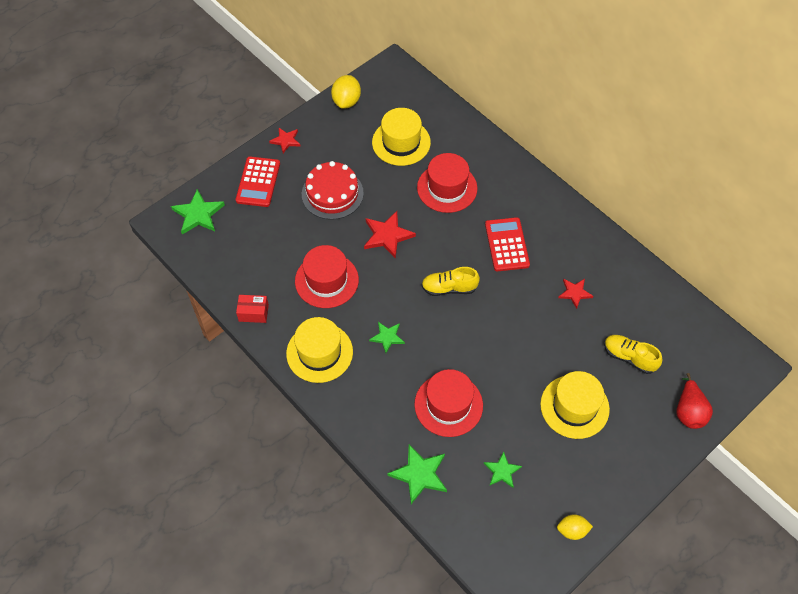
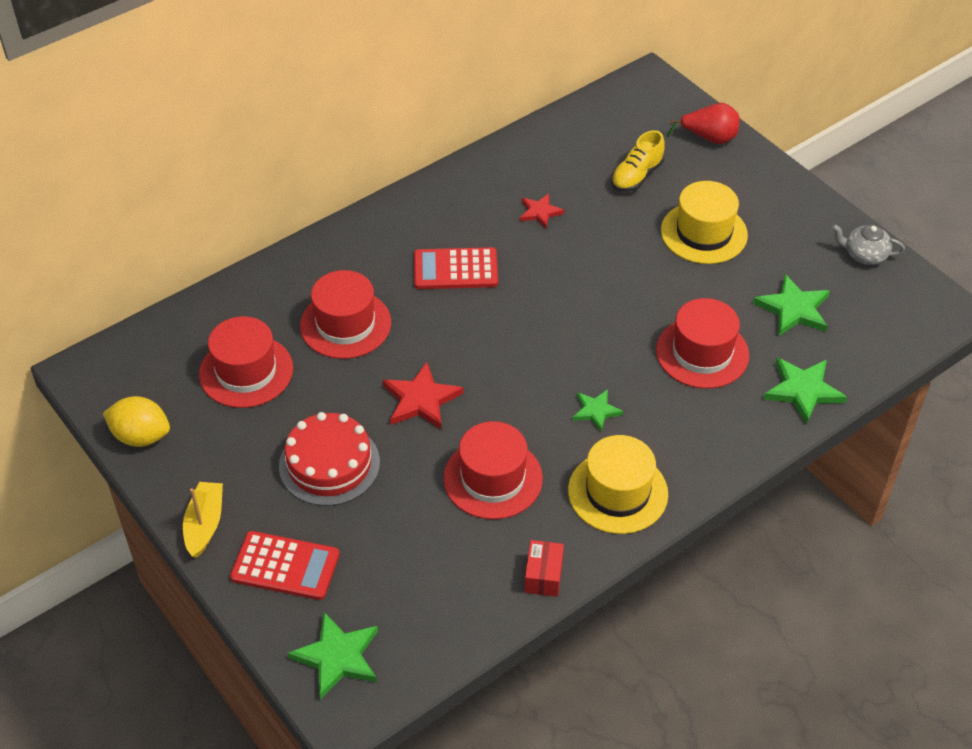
camera: 85 degrees left, 10 degrees down
(286, 141) = (204, 524): red star -> yellow boat
(401, 142) = (246, 371): yellow hat -> red hat
(449, 288) = (520, 337): yellow shoe -> none
(502, 471) = (793, 309): green star -> green star, size x1.60
(572, 530) = (864, 255): yellow lemon -> grey teapot

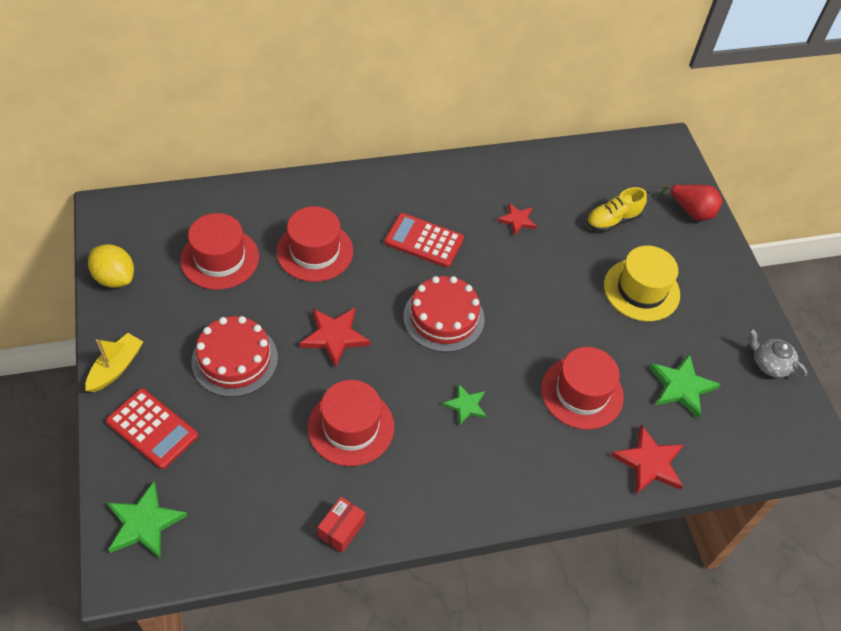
camera: 20 degrees right, 5 degrees up
(522, 336) = (443, 317): none -> red cake
(618, 492) = (443, 484): yellow hat -> none
(803, 390) = (649, 463): green star -> red star

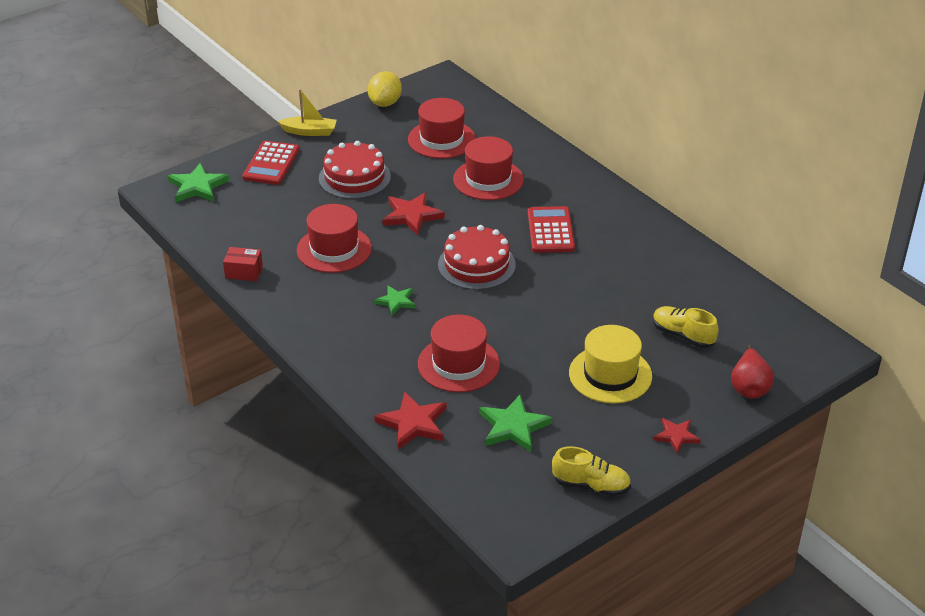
camera: 70 degrees right, 15 degrees down
(517, 220) = (625, 276): red star -> red star (676, 436)
(770, 364) = (591, 485): grey teapot -> yellow shoe

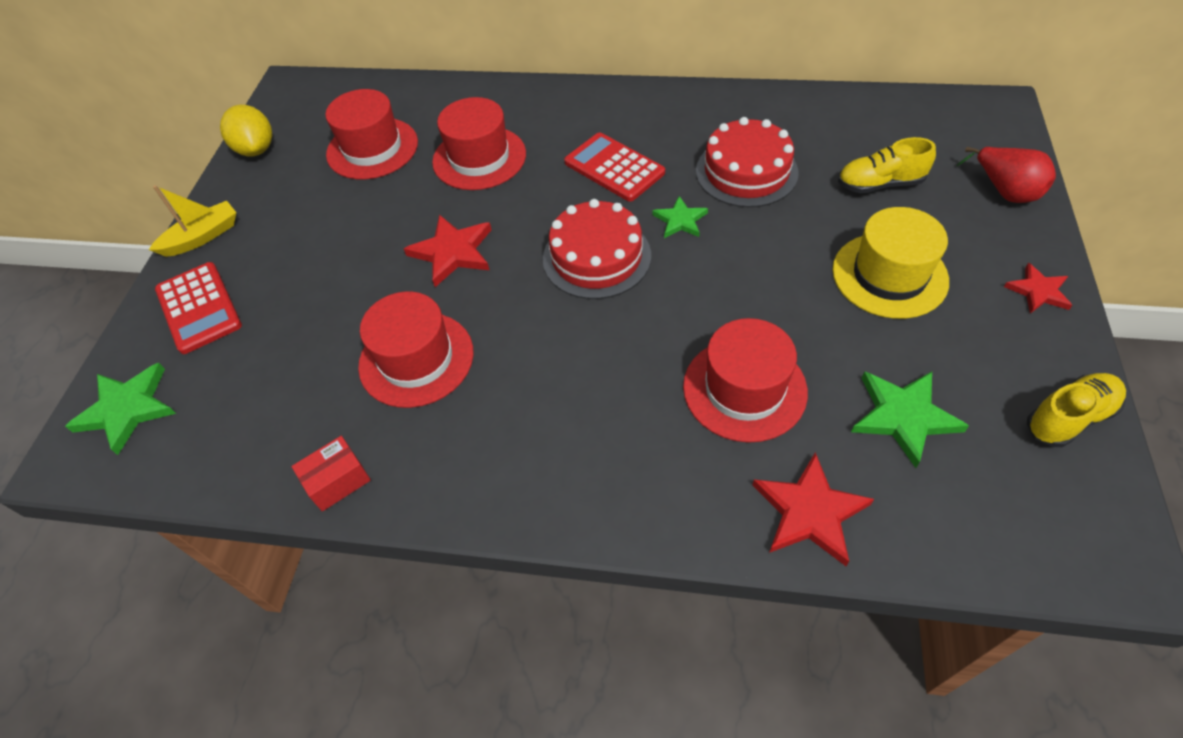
camera: 40 degrees left, 15 degrees up
(354, 177) = (328, 254): red cake -> red cake (746, 172)
(396, 301) = (574, 368): green star -> green star (680, 220)

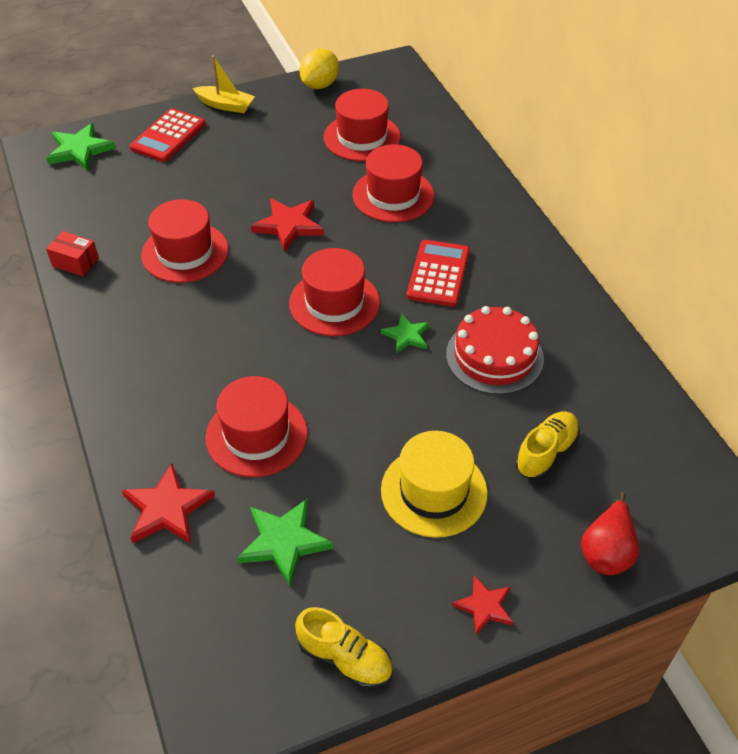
camera: 55 degrees right, 5 degrees down
(596, 257) = (334, 303): red cake -> red hat
(880, 184) = (546, 452): yellow shoe -> yellow shoe turned 75 degrees clockwise

